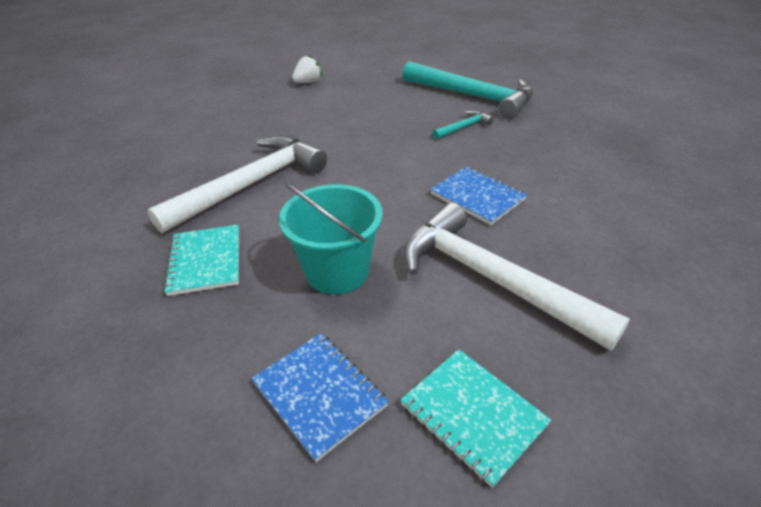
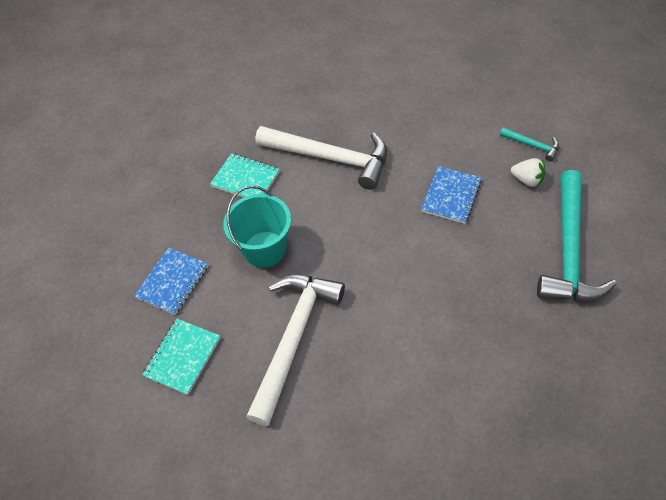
camera: 70 degrees right, 15 degrees up
(206, 261) = (245, 179): turquoise notebook -> turquoise notebook turned 60 degrees clockwise
(308, 82) = (508, 111): white strawberry -> white strawberry (527, 180)
(464, 127) = (497, 261): turquoise hammer -> turquoise hammer (532, 145)
(477, 197) = (387, 304): blue notebook -> blue notebook (451, 196)

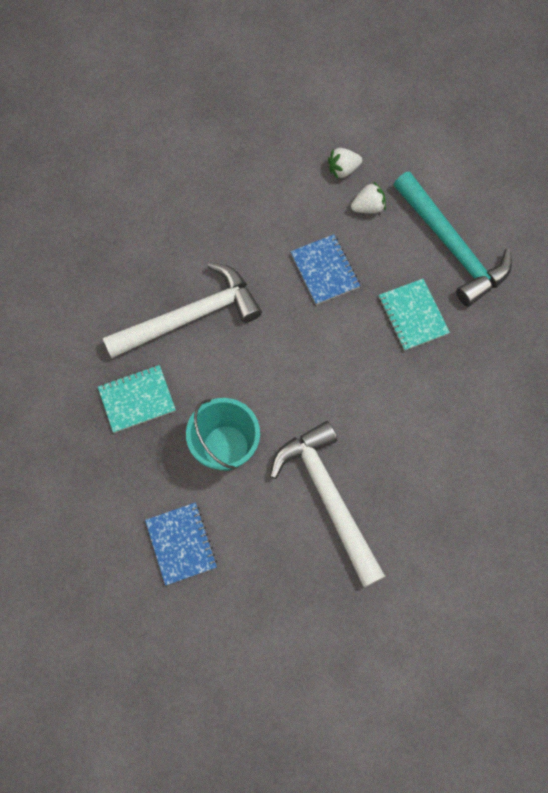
camera: 50 degrees left, 15 degrees up
(183, 357) = (261, 592): turquoise notebook -> turquoise notebook (413, 315)
(532, 145) = (343, 169): turquoise hammer -> white strawberry

